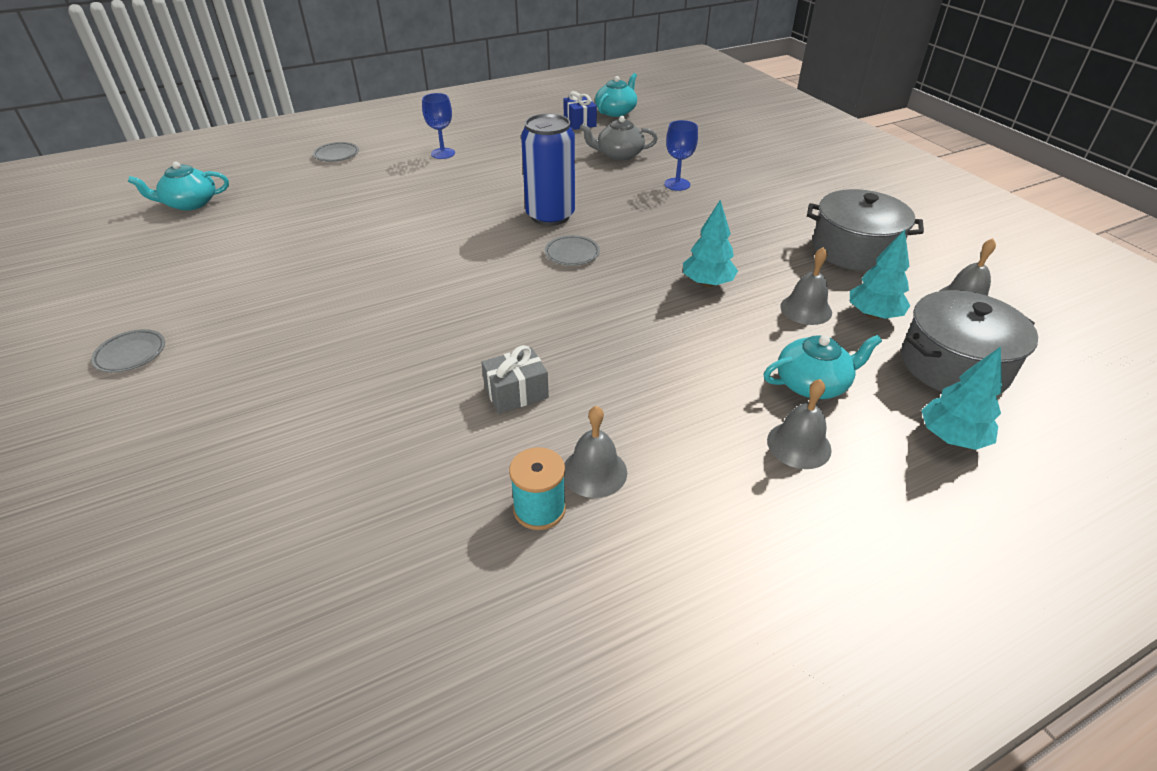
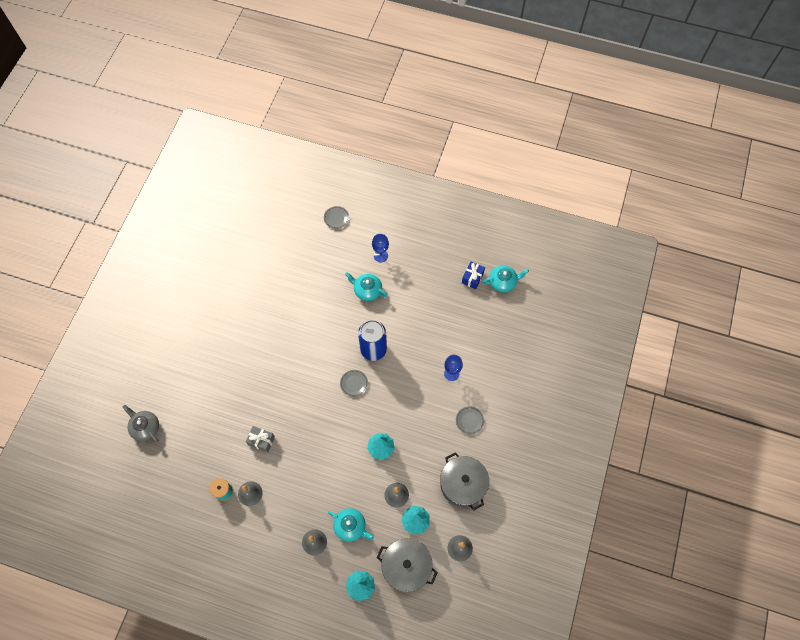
camera: 45 degrees right, 25 degrees up
(131, 354) = (174, 313): grey plate -> grey plate (469, 421)
(190, 203) = (252, 217): turquoise teapot -> turquoise teapot (367, 290)
(619, 154) = (456, 325): grey teapot -> grey teapot (145, 427)

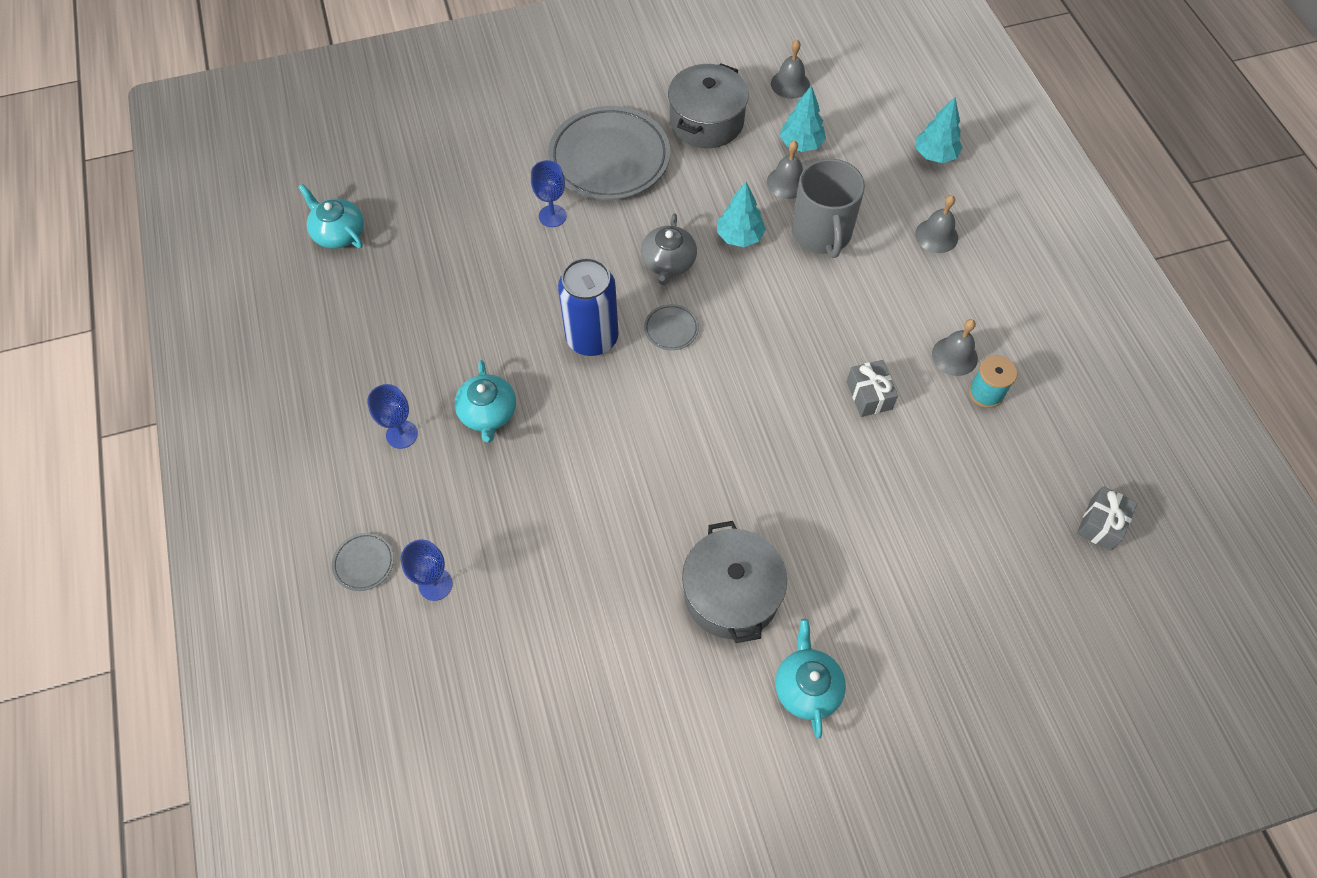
camera: 125 degrees left, 5 degrees down
(137, 486) = (1100, 524): none -> grey gift
(145, 427) = (1011, 590): grey teapot -> grey teapot (668, 262)
(310, 236) = (435, 584): none -> blue goblet
(350, 526) = (876, 208): turquoise teapot -> turquoise teapot (807, 686)
(355, 487) = (821, 233): none -> grey mug
(406, 566) = (865, 123): grey pot -> grey pot (731, 593)
(469, 421) = (609, 158): grey plate -> grey plate, size x2.45
(472, 278) = (358, 276): blue gift -> none

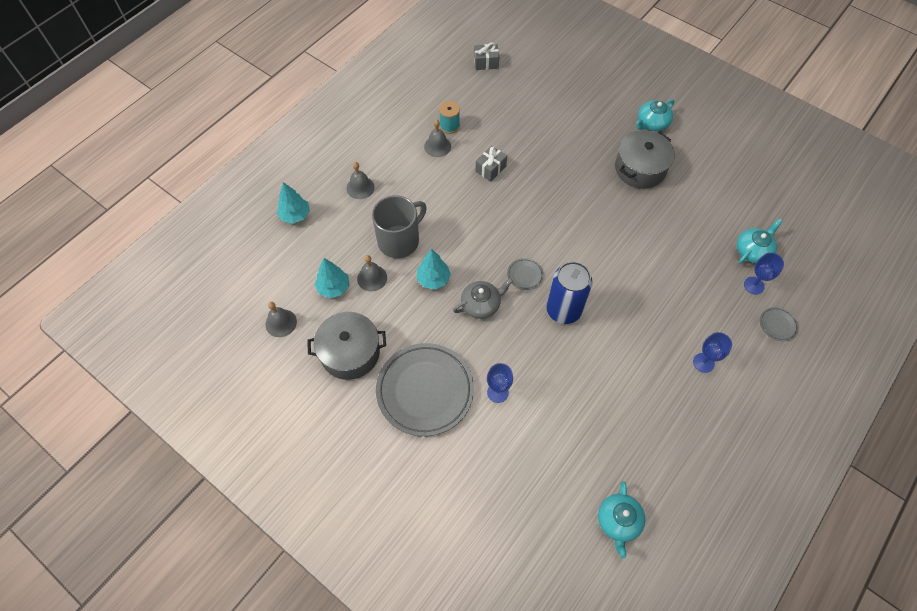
camera: 125 degrees left, 0 degrees up
(488, 413) = (652, 329): turquoise teapot -> turquoise teapot (753, 251)

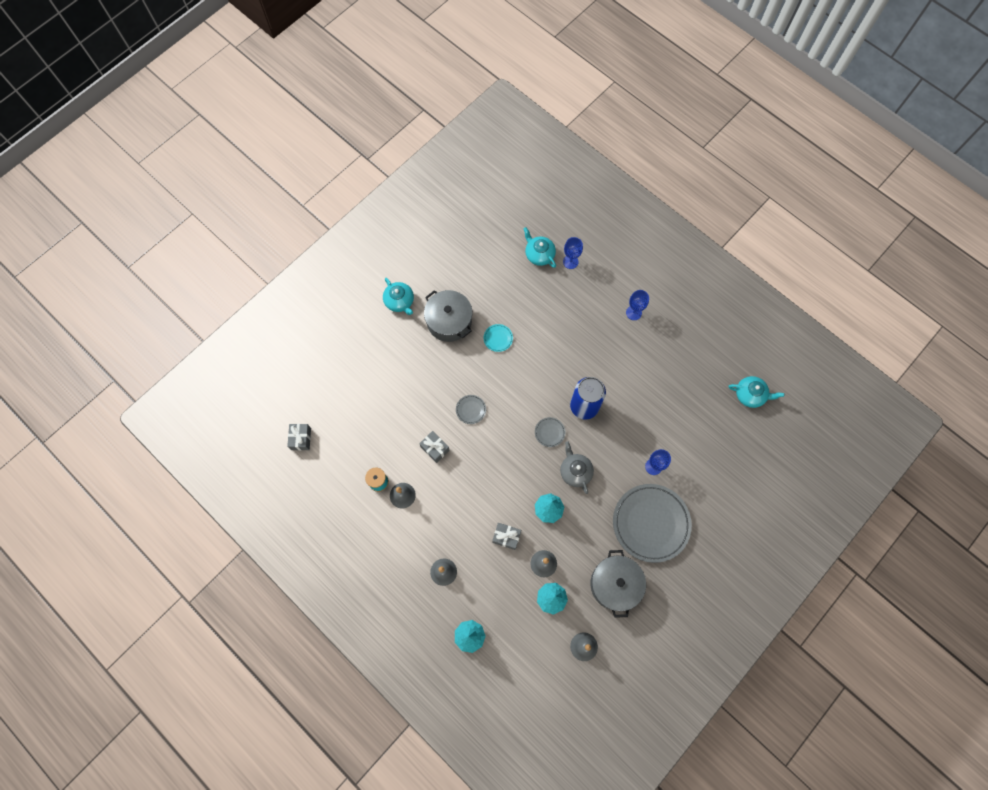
camera: 85 degrees left, 10 degrees up
(399, 240) = (506, 537): grey mug -> grey gift
(630, 216) = (498, 338): none -> turquoise plate
(777, 325) = (605, 254): grey plate -> grey plate (471, 410)

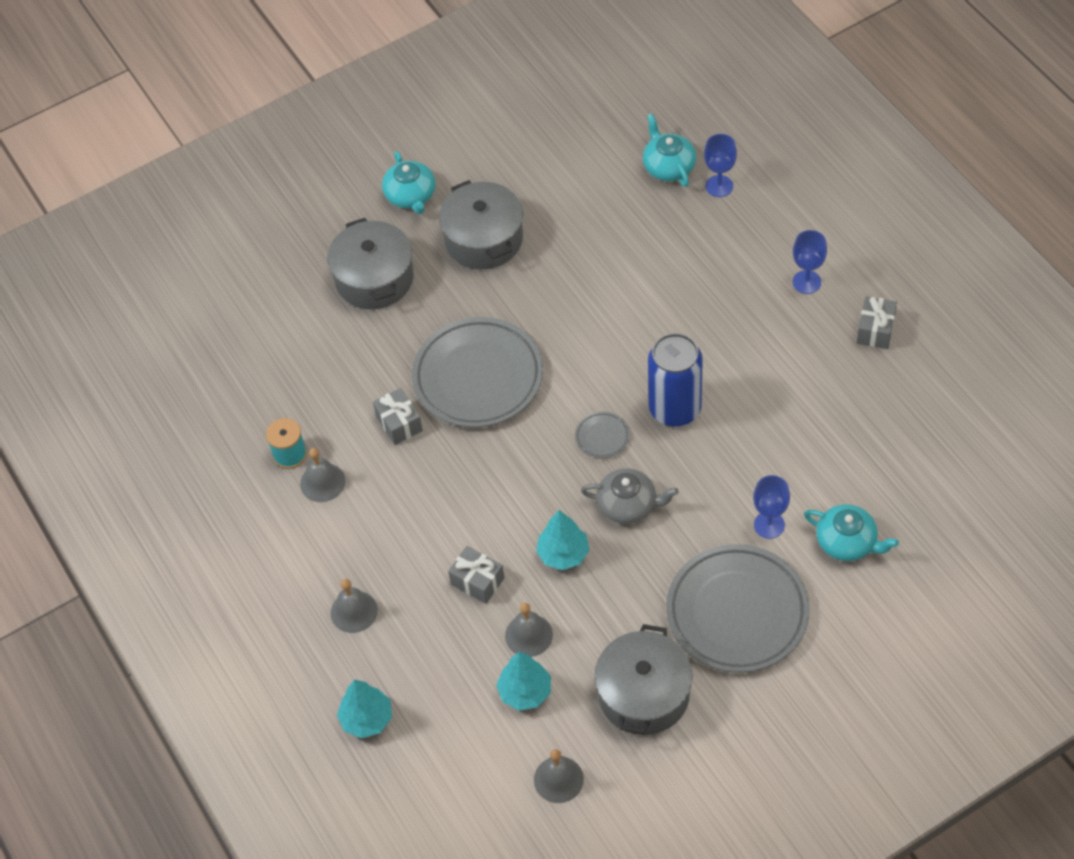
camera: 20 degrees right, 15 degrees down
(301, 439) = (184, 366): grey gift -> grey gift (875, 330)
(394, 359) = (374, 278): none -> grey pot
(471, 410) = (478, 377): grey plate -> grey plate, size x2.45
(498, 338) = (558, 279): turquoise plate -> none
(575, 471) = (628, 505): grey teapot -> grey teapot turned 105 degrees clockwise
(750, 395) = (980, 447): turquoise teapot -> turquoise teapot (847, 542)

